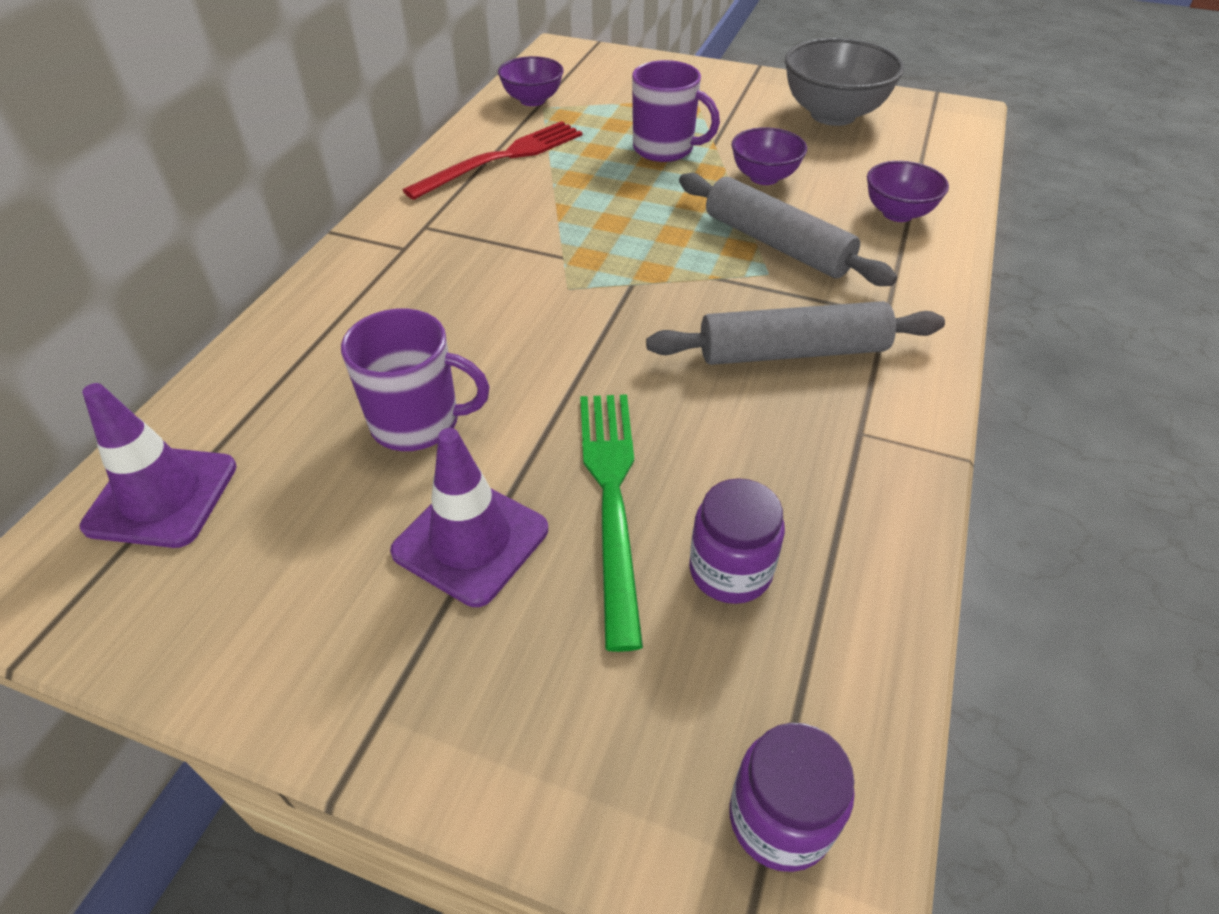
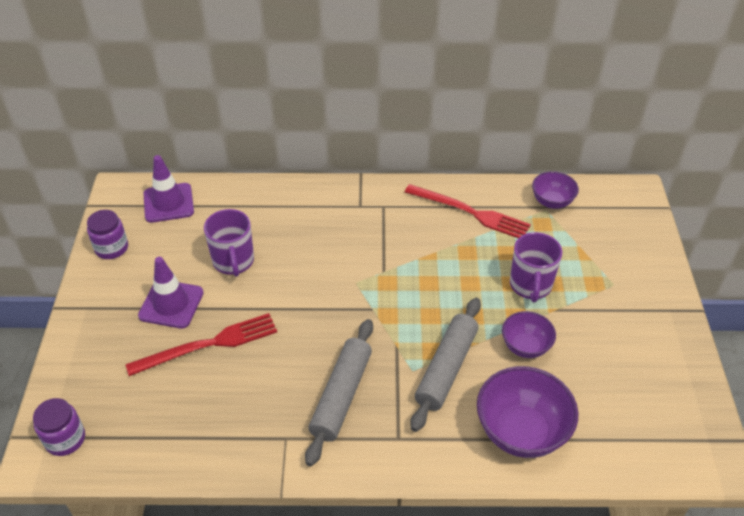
camera: 70 degrees right, 0 degrees up
(611, 497) = (208, 344): green fork -> red fork
(730, 570) = (178, 399): purple jar -> purple jar (111, 248)
(792, 352) = (341, 396): grey rolling pin -> grey rolling pin turned 45 degrees clockwise
(833, 115) = (646, 372): grey bowl -> none
(898, 213) = (521, 431): purple bowl -> purple bowl, size x1.70

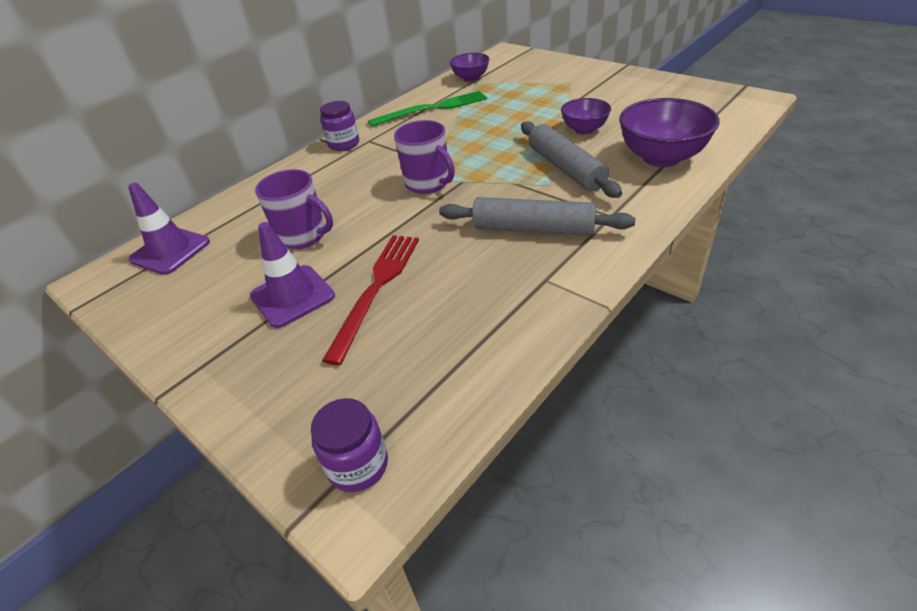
camera: 45 degrees left, 5 degrees down
(111, 248) = (156, 313): purple jar -> purple jar (344, 144)
(341, 396) = (533, 229): grey rolling pin -> grey rolling pin turned 45 degrees counterclockwise
(470, 212) = (433, 108): red fork -> green fork
(530, 285) = (532, 109): purple mug -> purple mug (428, 183)

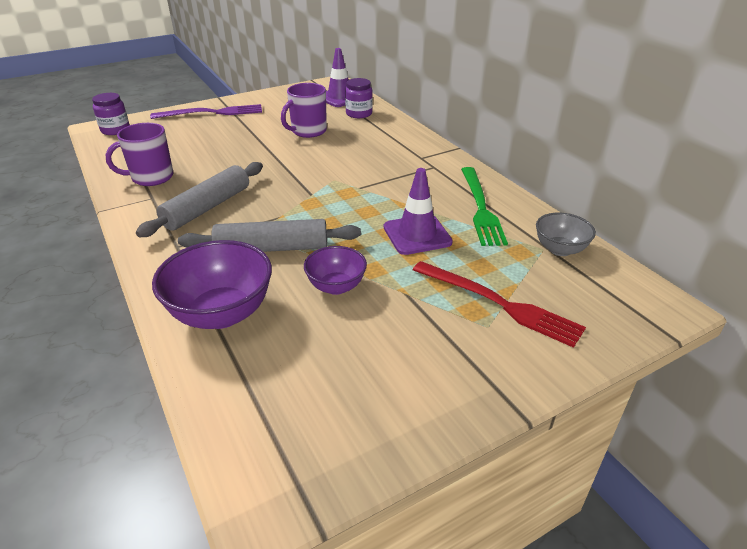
camera: 105 degrees right, 5 degrees down
(246, 363) = (212, 113): none -> purple fork
(292, 296) = (249, 125): purple traffic cone -> purple traffic cone (417, 235)
(344, 144) = (437, 156): purple jar -> purple jar (359, 114)
(376, 289) = (222, 146): red fork -> red fork (499, 303)
(428, 183) = (325, 180): purple mug -> purple mug (151, 177)
(470, 78) = (560, 249): purple bowl -> grey bowl

